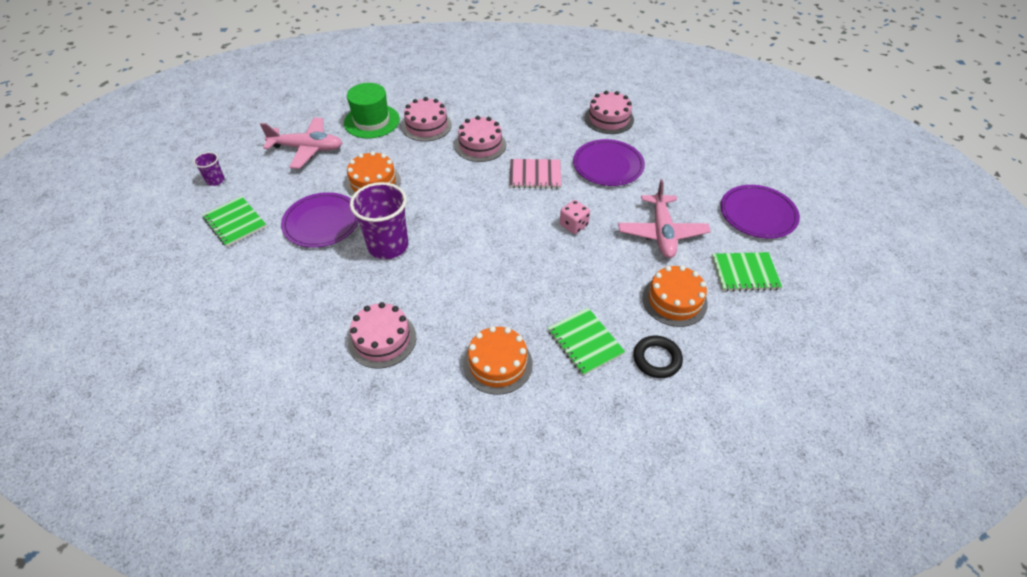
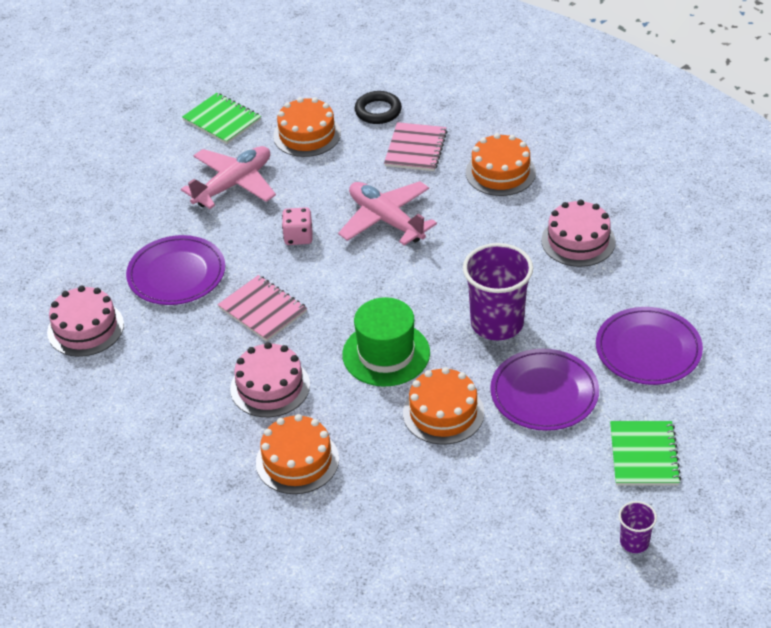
camera: 135 degrees left, 5 degrees down
(307, 149) = (480, 522): pink plane -> pink plane (386, 220)
(371, 121) = (357, 517): green hat -> green hat (386, 354)
(426, 126) = (297, 461): pink cake -> orange cake
(585, 342) = (415, 149): green notebook -> pink notebook
(758, 214) = (129, 150): purple plate -> purple plate (648, 349)

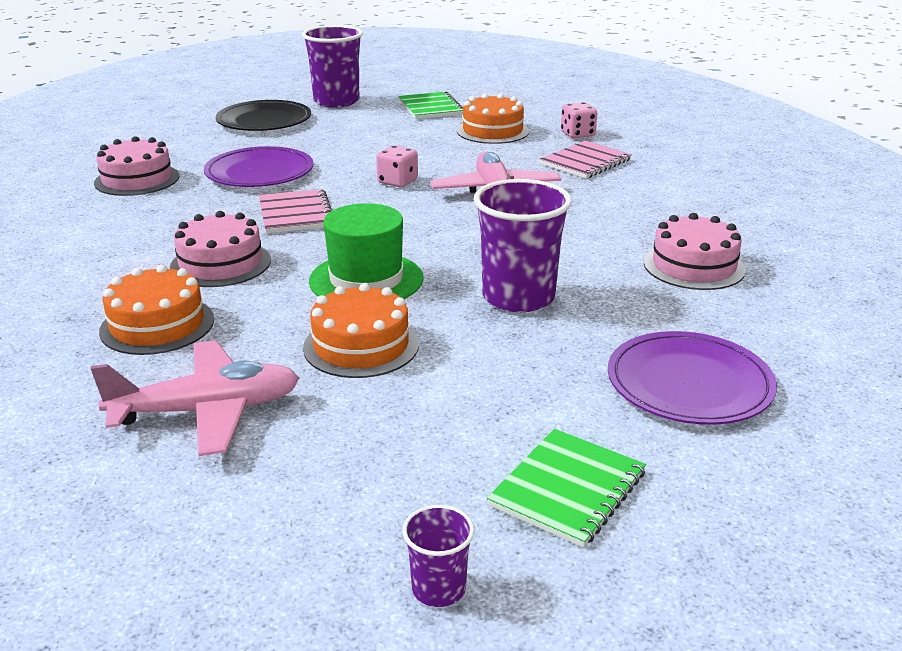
camera: 30 degrees right, 15 degrees down
(95, 201) = (264, 121): none -> black plate
(127, 144) = (336, 101): none -> purple cup
(233, 184) = (387, 140): pink plane -> pink plane (207, 411)
(378, 111) = (577, 134): black ring -> pink dice
(500, 172) = (657, 197): orange cake -> none
(544, 393) = (502, 374): purple plate -> none

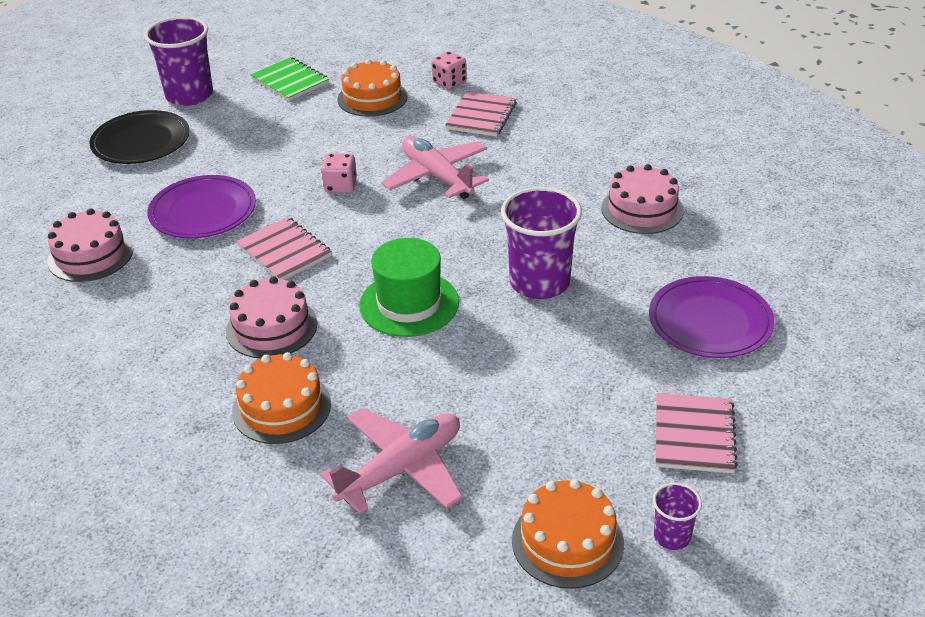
camera: 25 degrees left, 10 degrees up
(361, 346) = (462, 369): orange cake -> orange cake (567, 541)
(567, 489) = (693, 435): green notebook -> pink notebook

